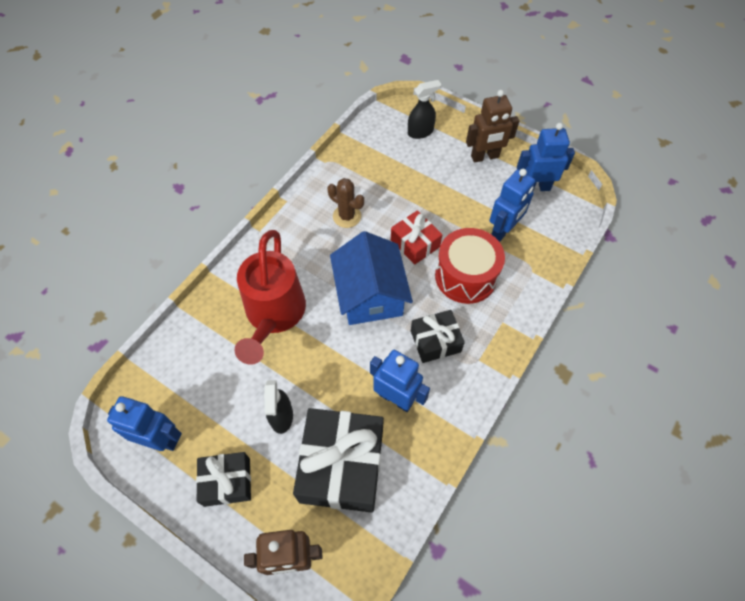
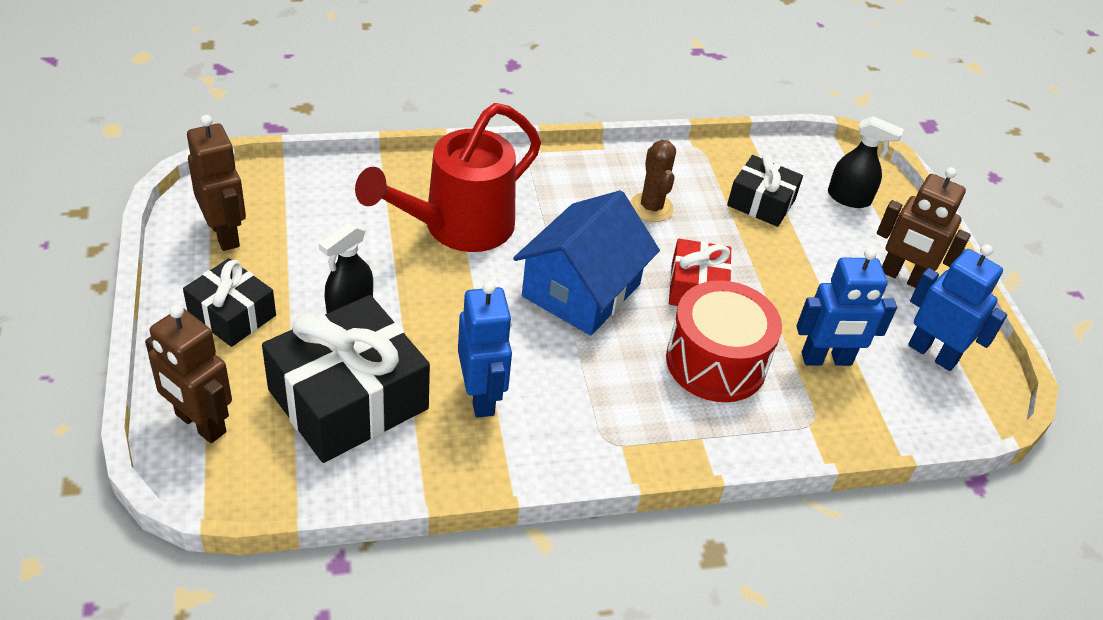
camera: 40 degrees right, 15 degrees down
(160, 439) = (225, 234): blue robot -> brown robot
(435, 341) = (595, 387): black gift -> black gift (761, 202)

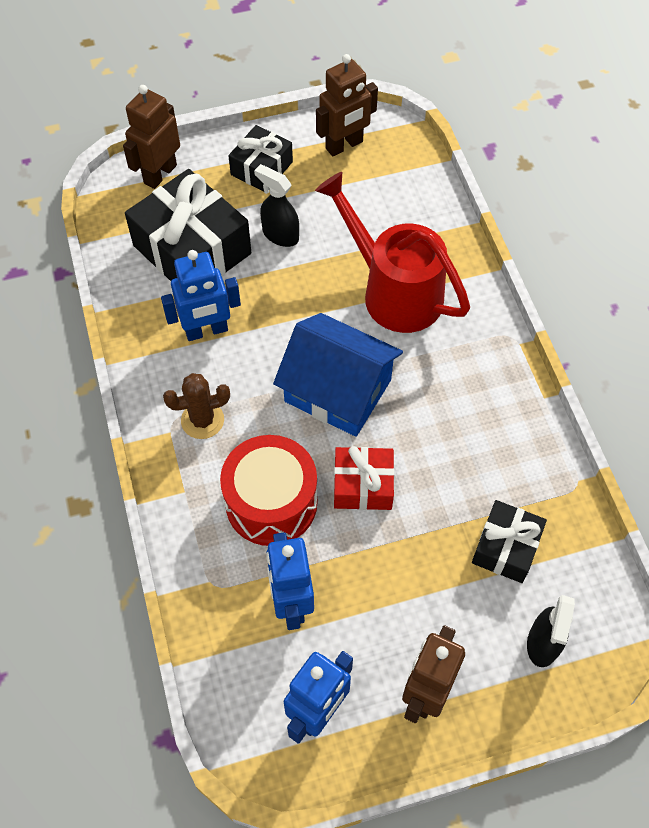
camera: 90 degrees right, 15 degrees up
(651, 207) = (466, 443): brown cactus -> brown cactus (202, 420)

